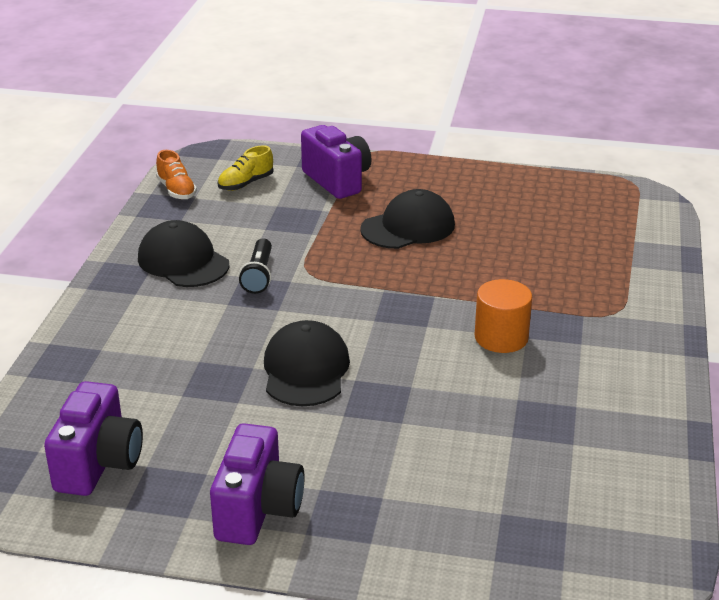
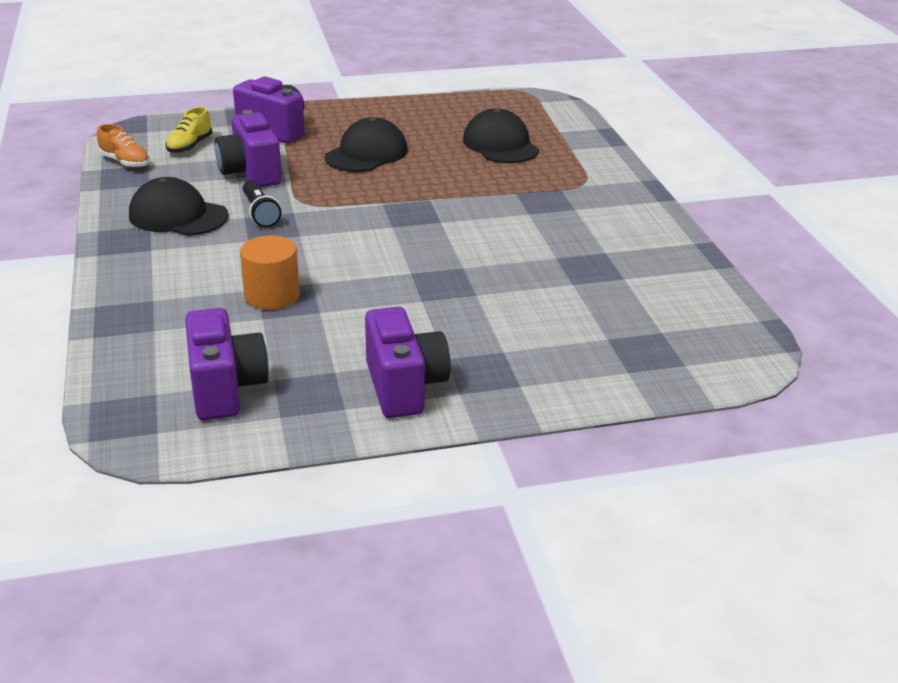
camera: 25 degrees left, 0 degrees up
(281, 227) = (251, 173): none -> purple camera
(305, 370) = (361, 274): black cap -> black cap (500, 145)
(501, 337) = (508, 217): orange cylinder -> orange cylinder (272, 295)

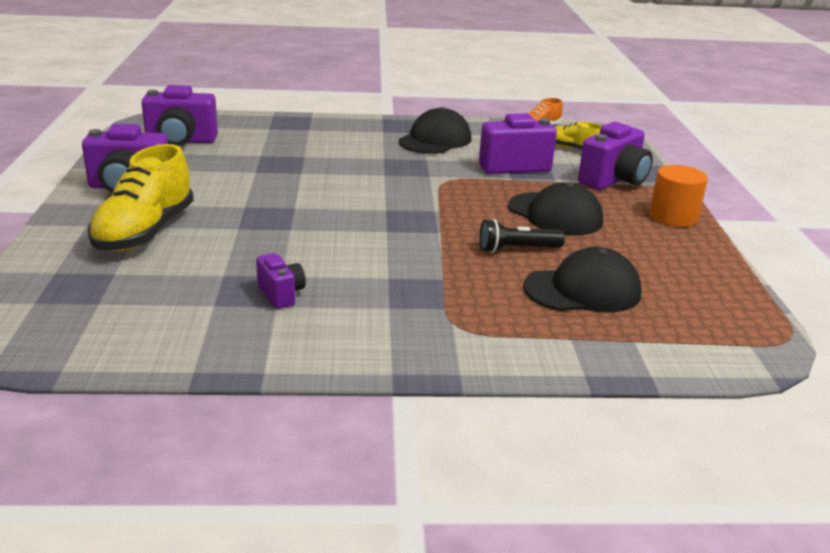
camera: 100 degrees right, 5 degrees down
(260, 213) = (430, 164): black flashlight -> black flashlight (517, 249)
(272, 295) = (290, 159): orange cylinder -> orange cylinder (673, 217)
(515, 344) = (145, 232): none -> yellow shoe
(587, 252) = (281, 294): none -> purple camera

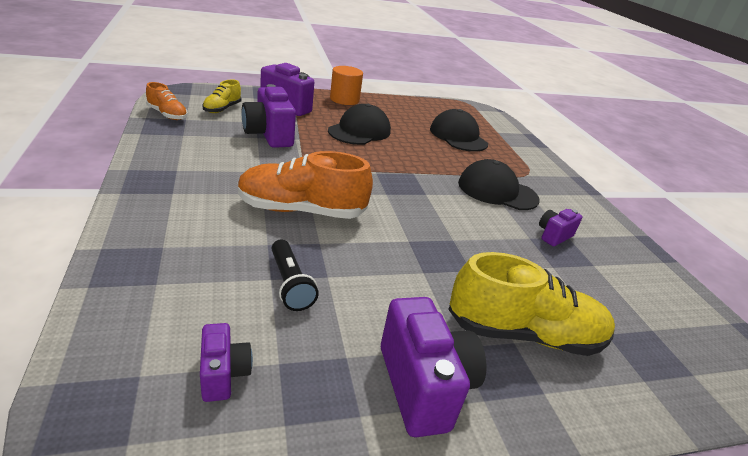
camera: 105 degrees left, 5 degrees up
(181, 141) = (223, 374): purple camera -> purple camera, size x0.55
(353, 170) = (301, 210): none -> orange shoe
(435, 140) = (203, 164): black cap -> black cap (497, 191)
(517, 249) = (422, 148): black flashlight -> black flashlight (290, 284)

